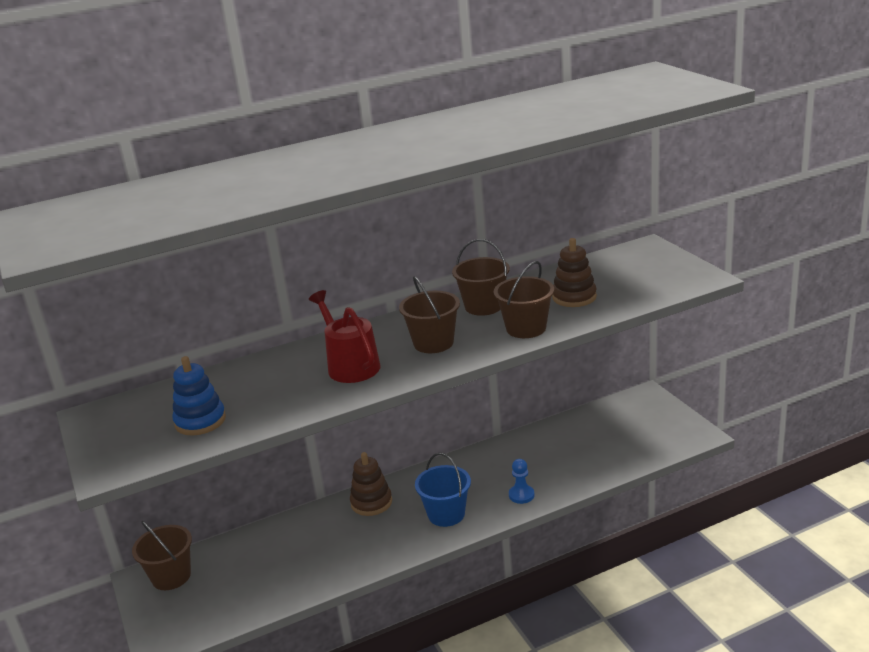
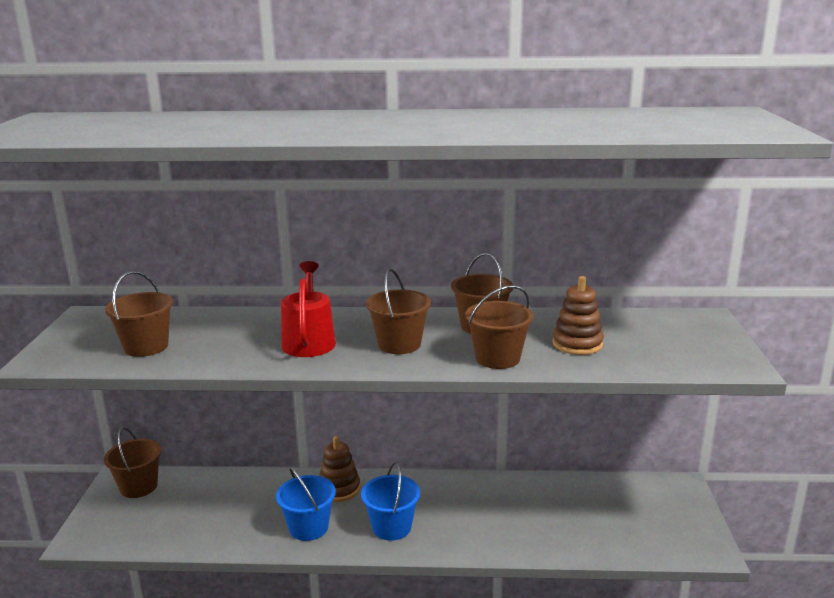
camera: 25 degrees right, 5 degrees down
(200, 421) = (146, 347): blue stacking toy -> brown bucket
(374, 543) = (308, 527): none -> blue bucket
(521, 495) = (475, 538): blue pawn -> none

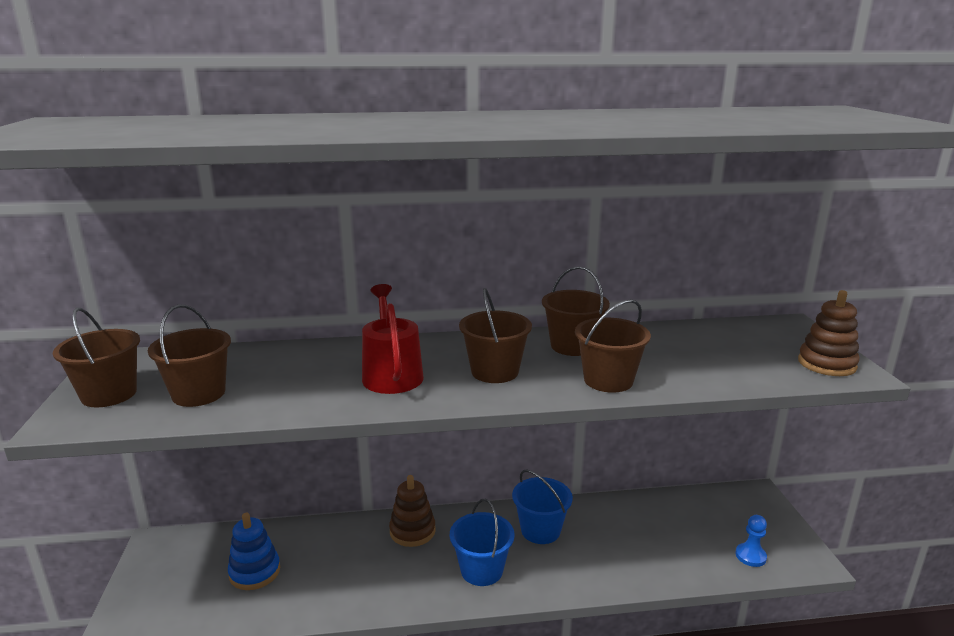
camera: 10 degrees left, 0 degrees up
(139, 486) = (182, 551): brown bucket -> brown bucket (109, 394)
(195, 509) = (255, 572): none -> blue stacking toy
(308, 527) = (390, 580): blue bucket -> blue bucket (540, 530)
(577, 344) = (681, 359): brown stacking toy -> brown stacking toy (826, 364)
(652, 540) = (750, 556): none -> blue pawn

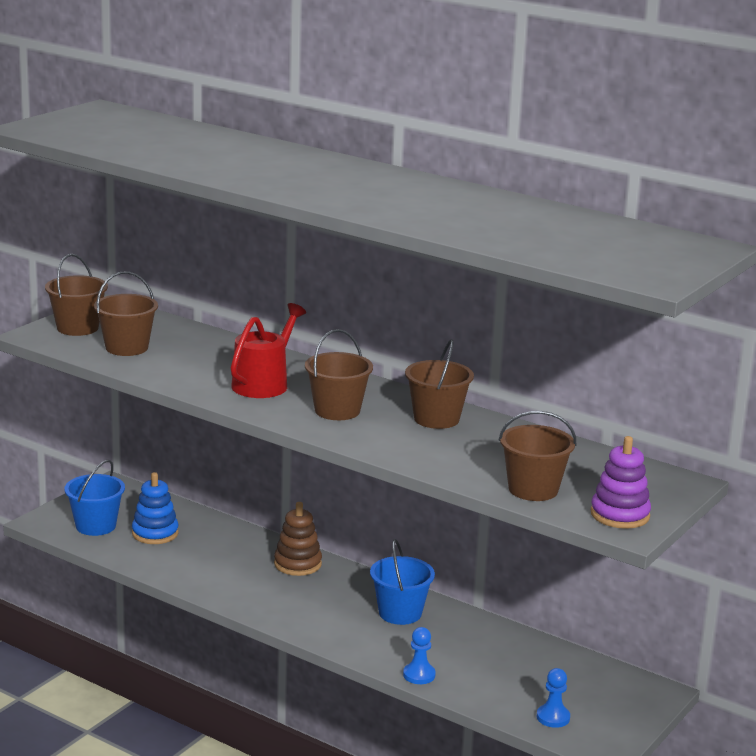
camera: 40 degrees right, 0 degrees up
(481, 570) = (312, 611): blue bucket -> blue bucket (95, 526)
(608, 380) = (407, 449): brown bucket -> brown bucket (533, 489)
(631, 579) = (419, 675): none -> blue pawn
(826, 364) = (620, 515): brown stacking toy -> purple stacking toy

